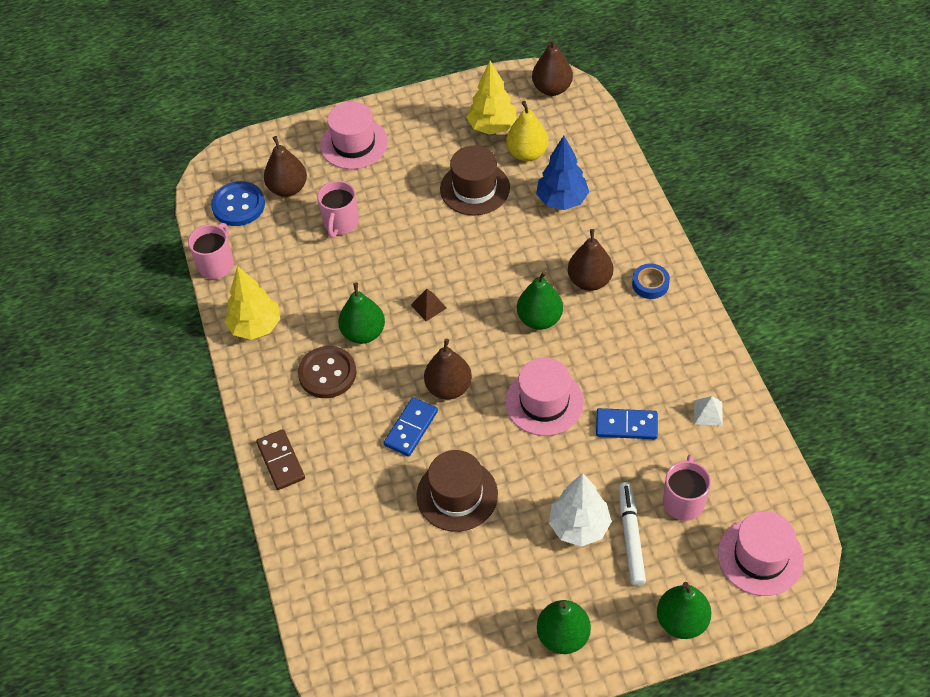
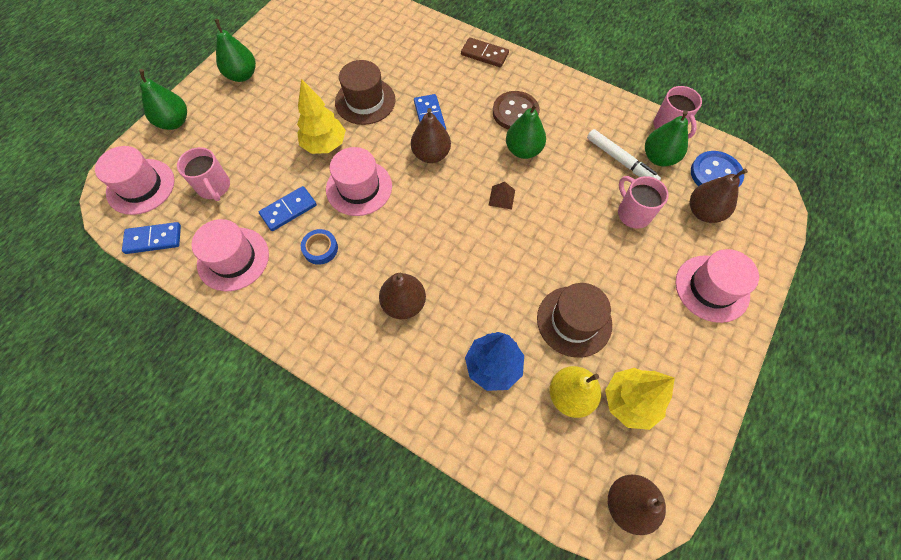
camera: 135 degrees right, 10 degrees up
(255, 327) = (592, 108): yellow tree -> yellow tree (325, 145)
(539, 319) = (414, 244): green pear -> green pear (658, 157)
(579, 527) = (274, 131): white tree -> none
(630, 536) = (237, 145): white marker -> white marker (621, 161)
(650, 284) = (352, 337): blue tape -> blue tape (320, 249)
(708, 413) = (233, 259): white pyramid -> pink hat
(774, 484) = (153, 239): none -> blue domino

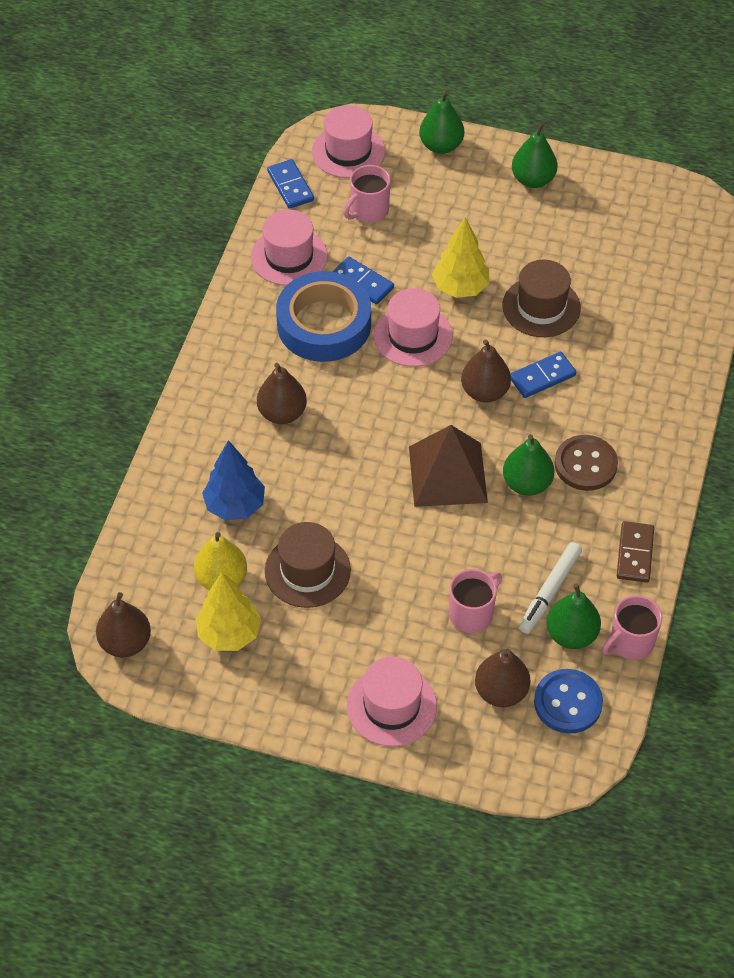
camera: 75 degrees right, 10 degrees down
(320, 249) = (324, 324): blue tape -> blue tape, size x2.43
(484, 54) = (674, 412): brown domino -> brown domino (635, 554)
(502, 197) = (448, 474): brown pyramid -> brown pyramid, size x2.49

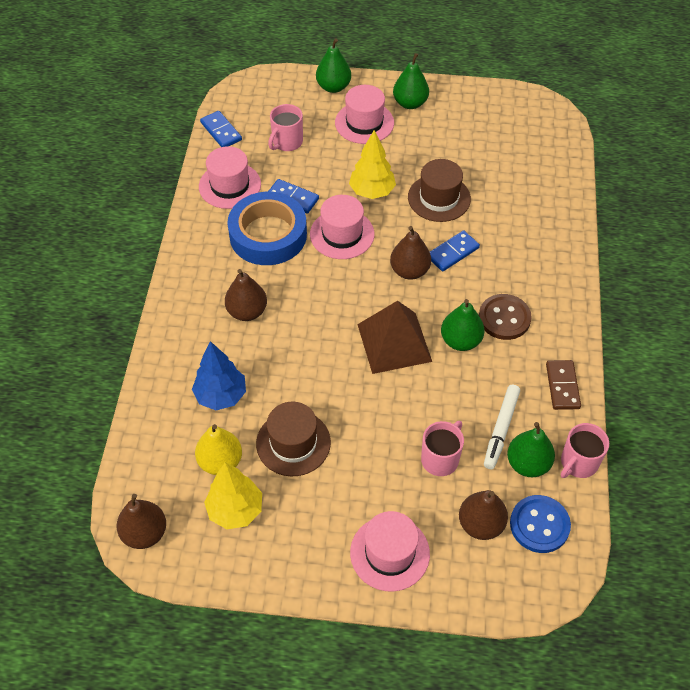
camera: 10 degrees left, 0 degrees up
(348, 151) = (262, 100): pink hat -> pink hat (364, 123)

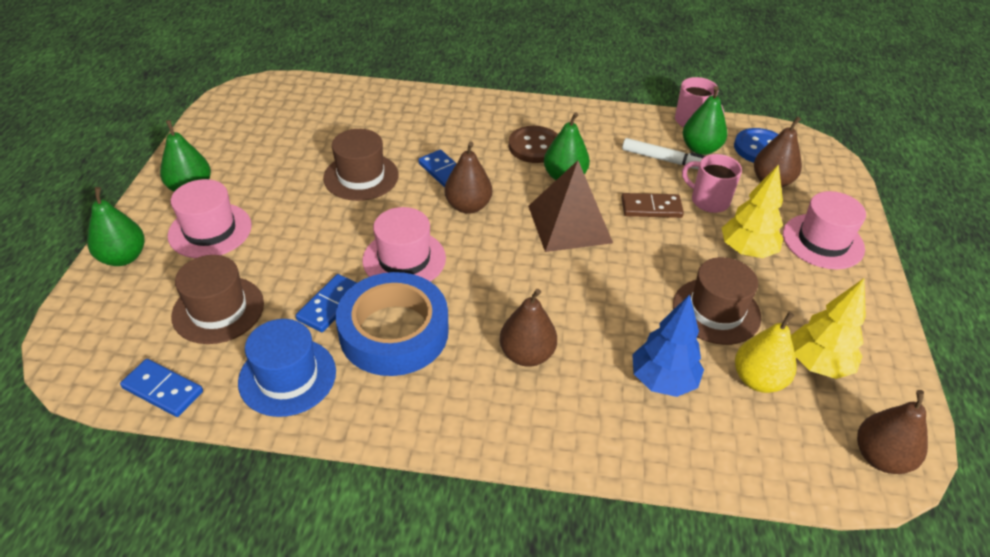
camera: 90 degrees left, 10 degrees down
(221, 131) = (163, 389): blue domino -> blue domino turned 60 degrees clockwise
(230, 185) = (287, 376): pink hat -> blue hat
(287, 142) = (218, 310): pink mug -> brown hat
(372, 191) = (337, 229): yellow tree -> yellow tree (746, 251)
(562, 386) = (613, 121): brown domino -> brown domino (651, 208)

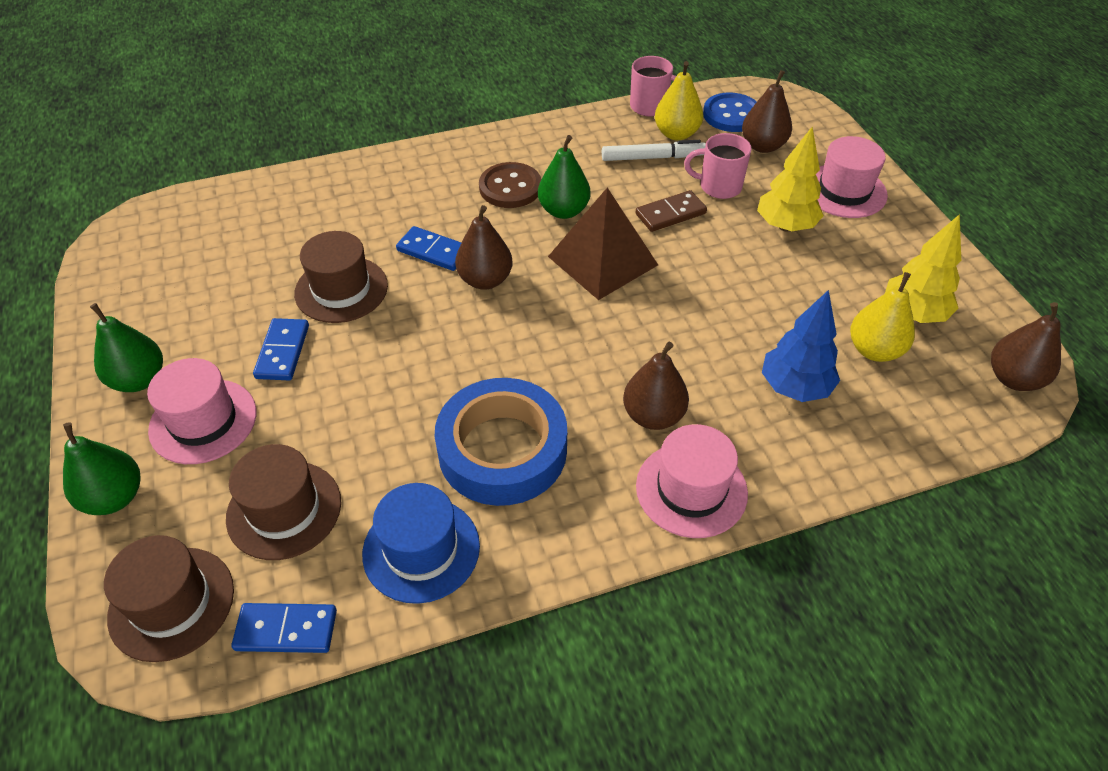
camera: 25 degrees left, 5 degrees up
(330, 305) = (412, 450): blue domino -> blue domino (283, 352)
(404, 259) = (457, 365): pink hat -> pink hat (691, 489)
(700, 149) = (676, 134): green pear -> yellow pear
(716, 311) = (797, 297): brown hat -> brown hat (172, 603)

